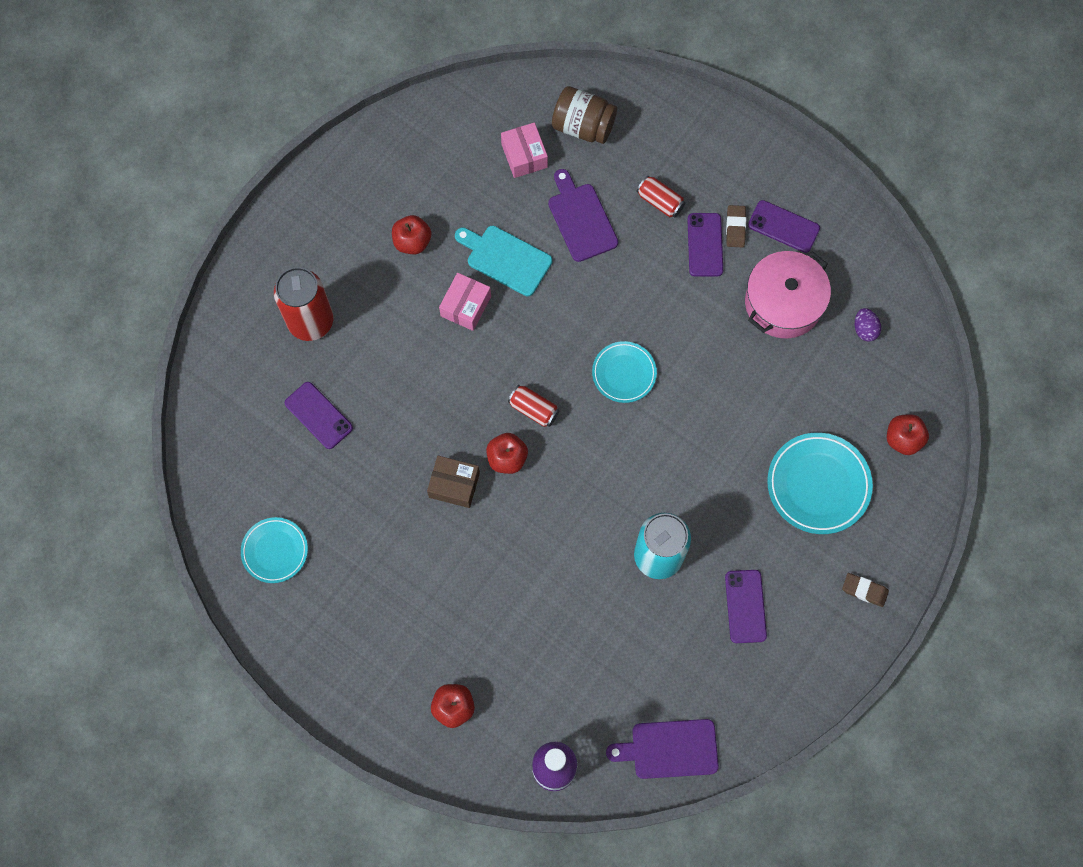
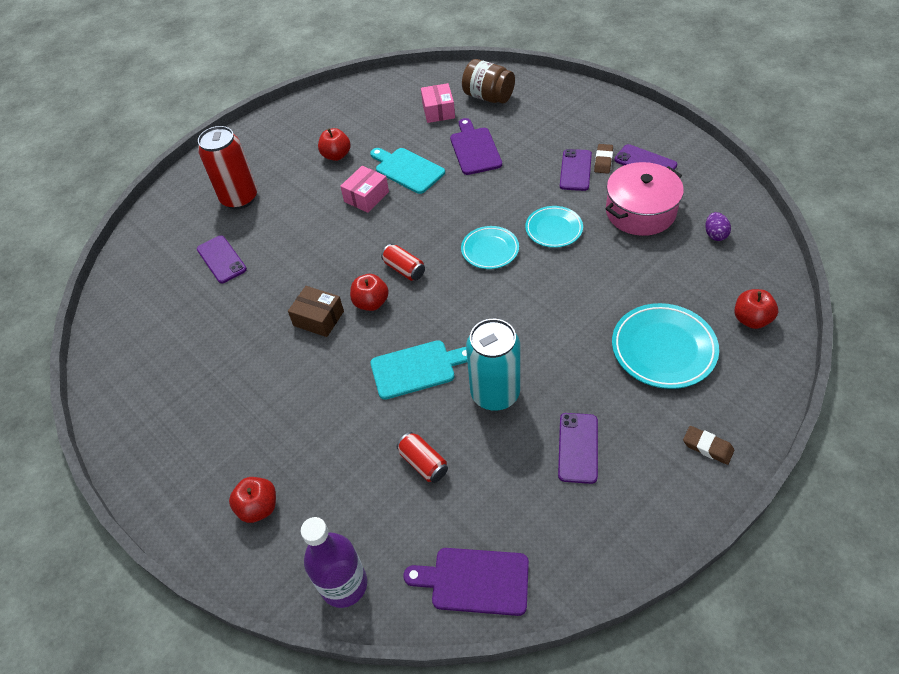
camera: 15 degrees right, 20 degrees down
(275, 551) = (145, 354): turquoise plate -> turquoise plate (553, 229)
(573, 536) = (416, 368): none -> turquoise cutting board
(660, 202) = (542, 142): red can -> red can (423, 463)

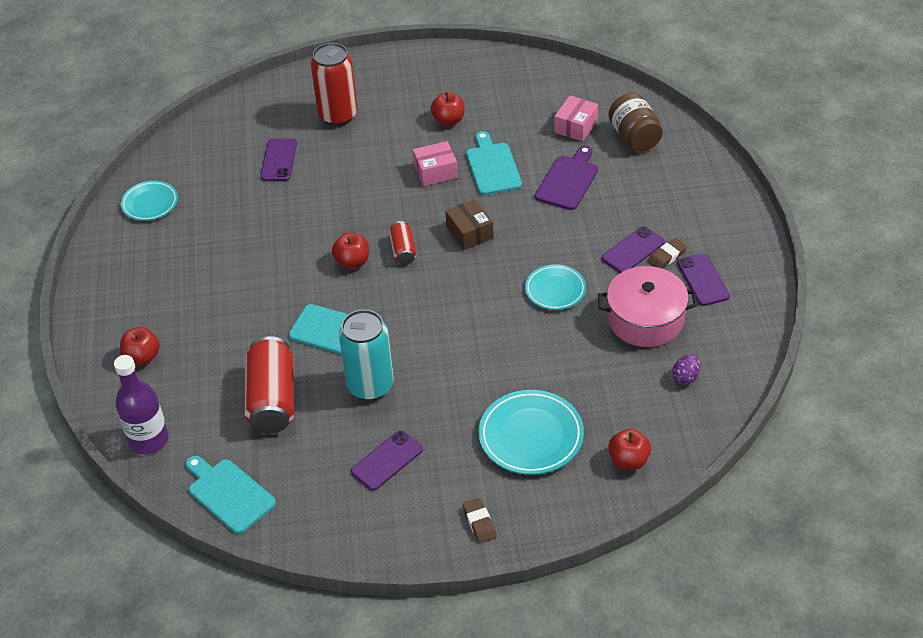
camera: 35 degrees right, 5 degrees down
(318, 318) = (303, 250): brown box -> brown box (469, 232)
(423, 463) = (272, 400): red can -> red can, size x1.95
(475, 581) = (229, 494): purple cutting board -> turquoise cutting board
(490, 250) = (485, 275): turquoise plate -> turquoise plate (150, 203)

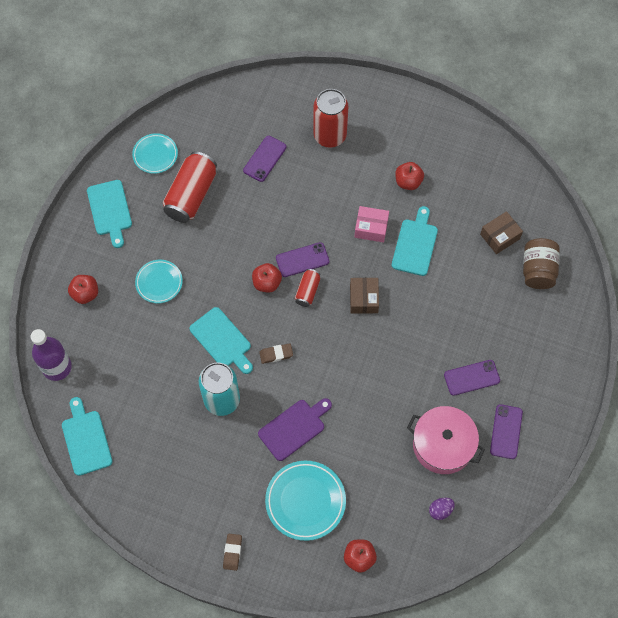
camera: 25 degrees right, 20 degrees up
(126, 271) = (110, 210): none -> turquoise cutting board
(272, 400) = (151, 376): red can -> red can (191, 195)
(387, 460) = (200, 468): purple phone -> purple phone (302, 260)
(555, 290) = (394, 384): turquoise plate -> turquoise plate (159, 282)
(568, 180) = (463, 287): purple cutting board -> purple cutting board (294, 428)
(576, 126) = (500, 236): pink box -> brown box
(667, 256) = (493, 396): brown eraser -> brown eraser (276, 354)

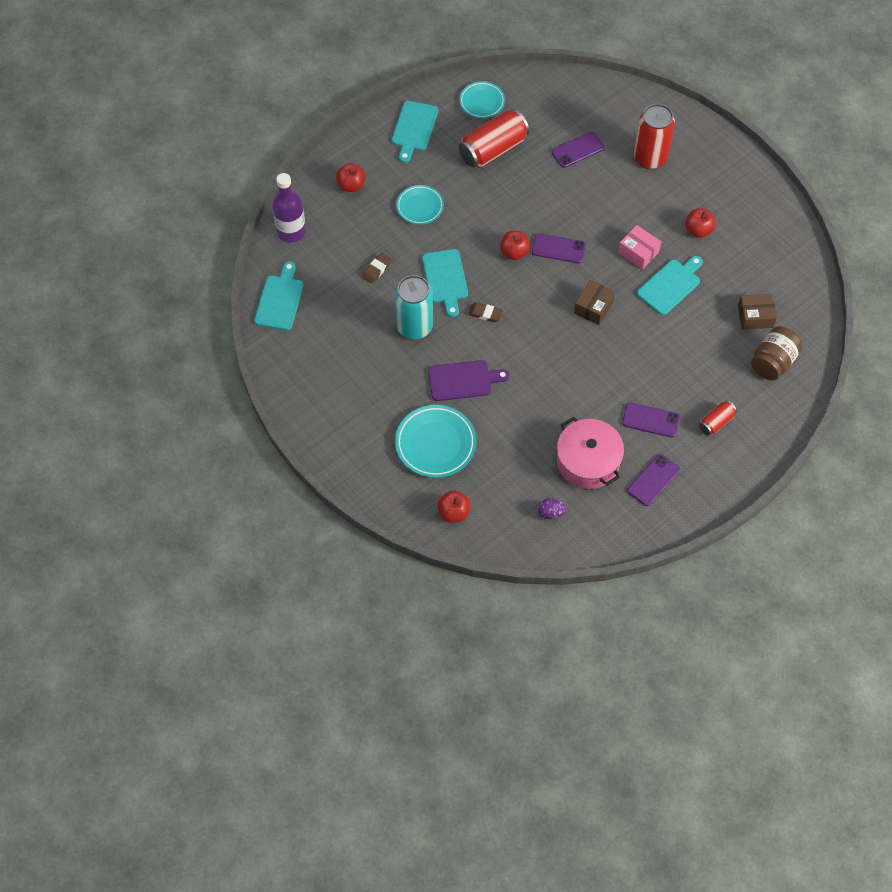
camera: 30 degrees right, 5 degrees down
(232, 552) = (347, 451): brown eraser -> brown eraser (376, 270)
(307, 291) = (546, 276): red can -> red can (716, 422)

